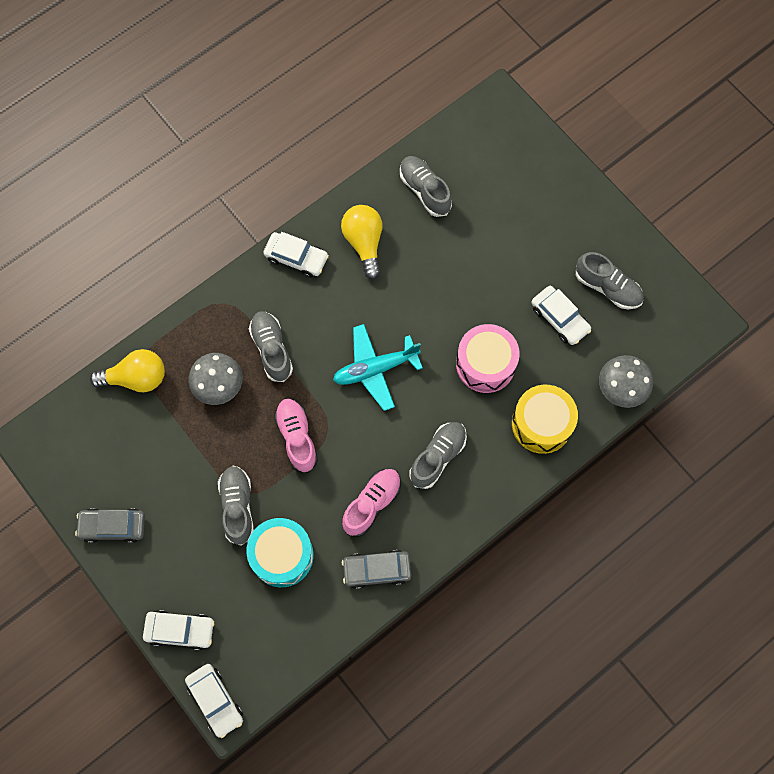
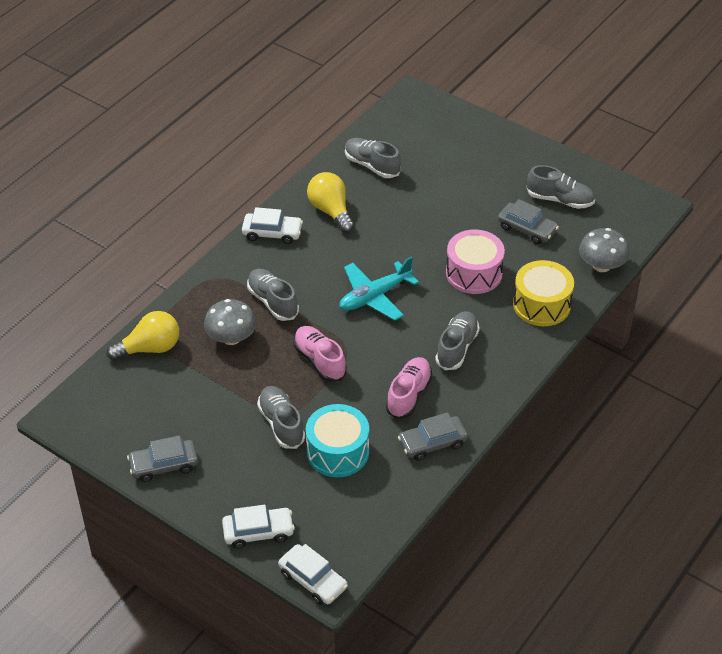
camera: 15 degrees left, 25 degrees down
(559, 318) = (527, 229): white car -> grey car

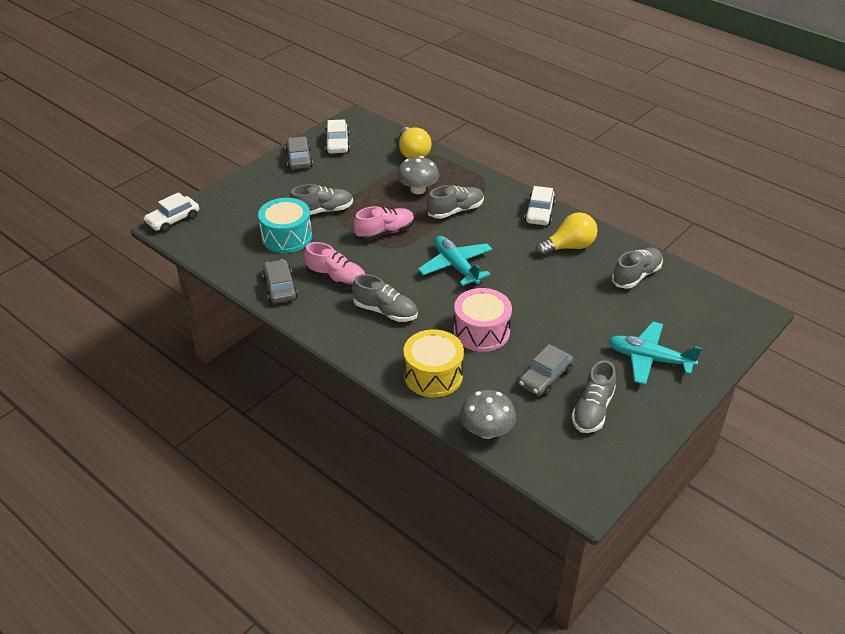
camera: 95 degrees right, 5 degrees down
(258, 532) = (225, 197): white car -> white car (337, 144)
(488, 163) = (649, 359): none -> turquoise plane

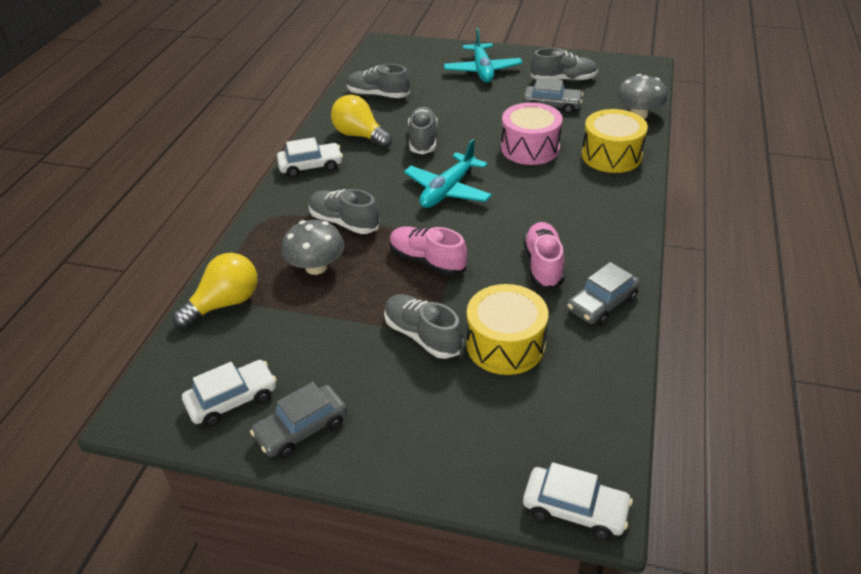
camera: 115 degrees left, 0 degrees up
(286, 237) = (505, 345): turquoise drum -> yellow drum
(385, 311) = (560, 210): grey shoe -> grey shoe (423, 140)

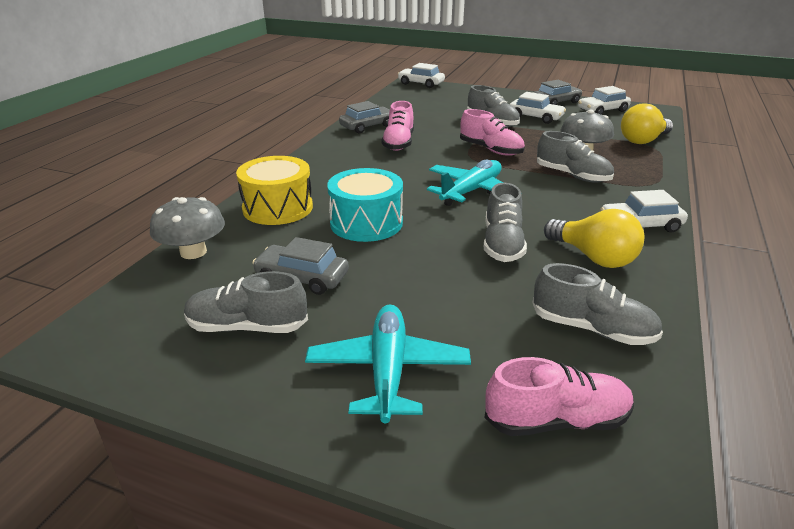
camera: 175 degrees left, 10 degrees down
(353, 359) = (535, 117): none -> white car
(406, 62) = (557, 420): none -> pink shoe
(505, 345) = (439, 117): yellow drum -> none
(530, 148) = (366, 223): pink drum -> turquoise drum

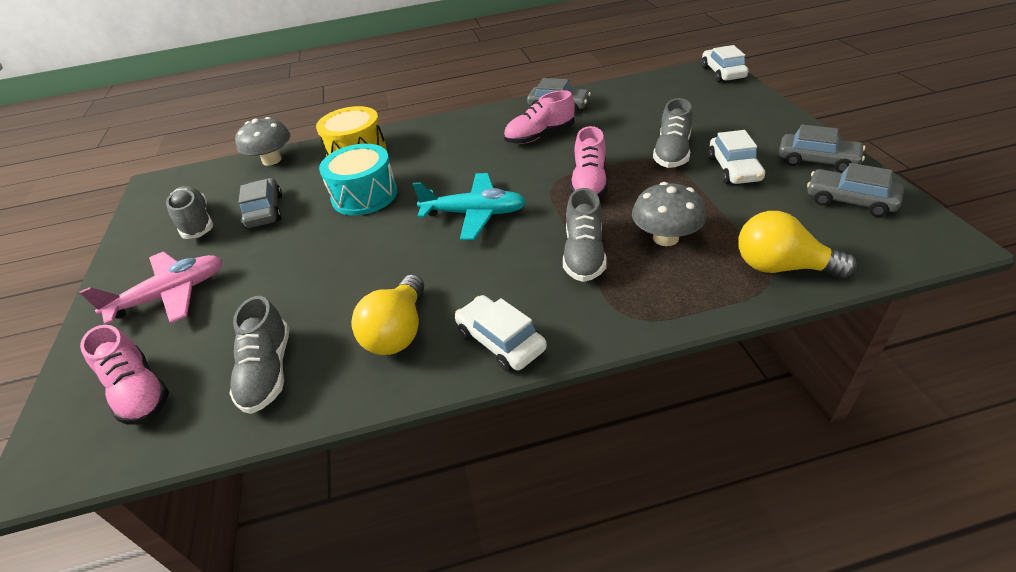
camera: 60 degrees right, 10 degrees up
(388, 371) = (170, 295): turquoise plane -> pink plane
(502, 244) = (382, 271): grey shoe -> none
(602, 110) = (850, 200): white car -> grey car

